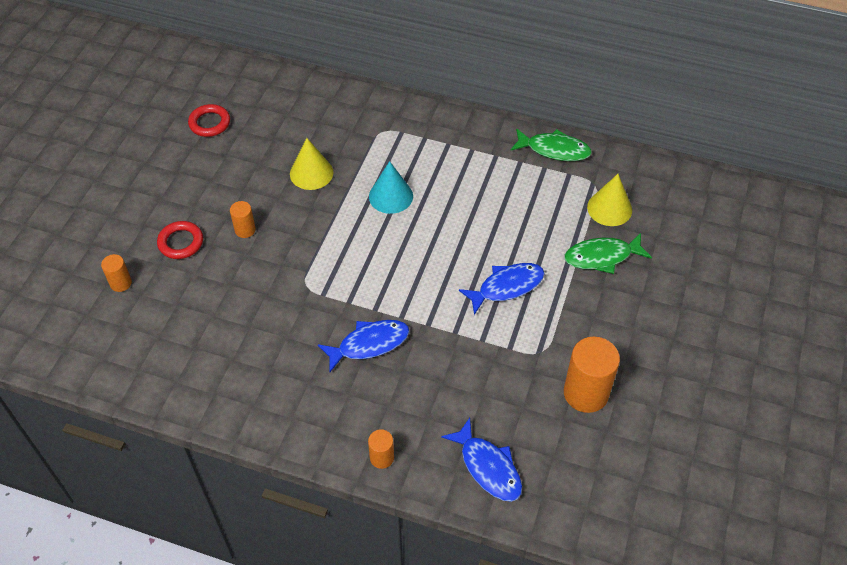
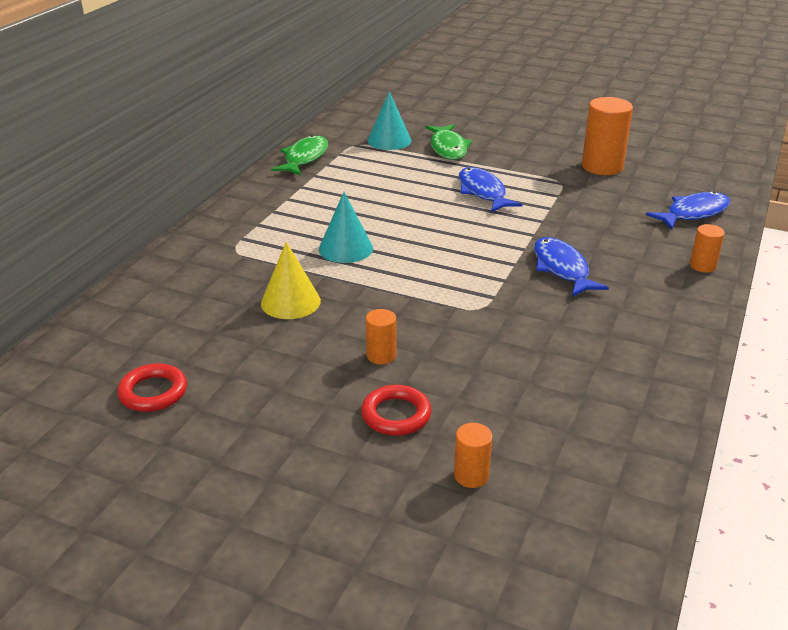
camera: 85 degrees left, 20 degrees down
(609, 208) = (389, 140): yellow cone -> turquoise cone

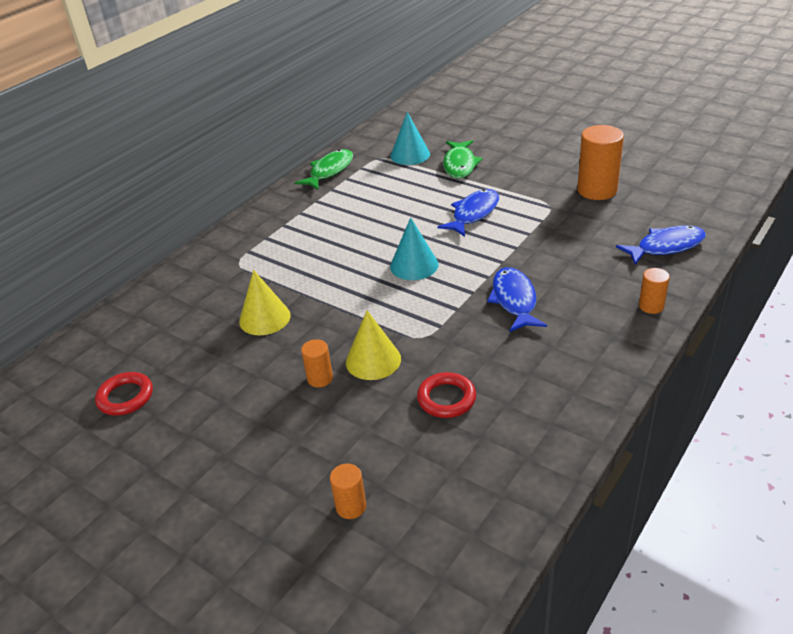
camera: 15 degrees right, 5 degrees up
(345, 248) = (330, 267): turquoise cone -> turquoise cone (414, 265)
(396, 415) = (310, 439): red ring -> red ring (446, 398)
(434, 334) = (373, 360): none -> yellow cone
(483, 192) = (473, 213): blue fish -> blue fish turned 45 degrees clockwise

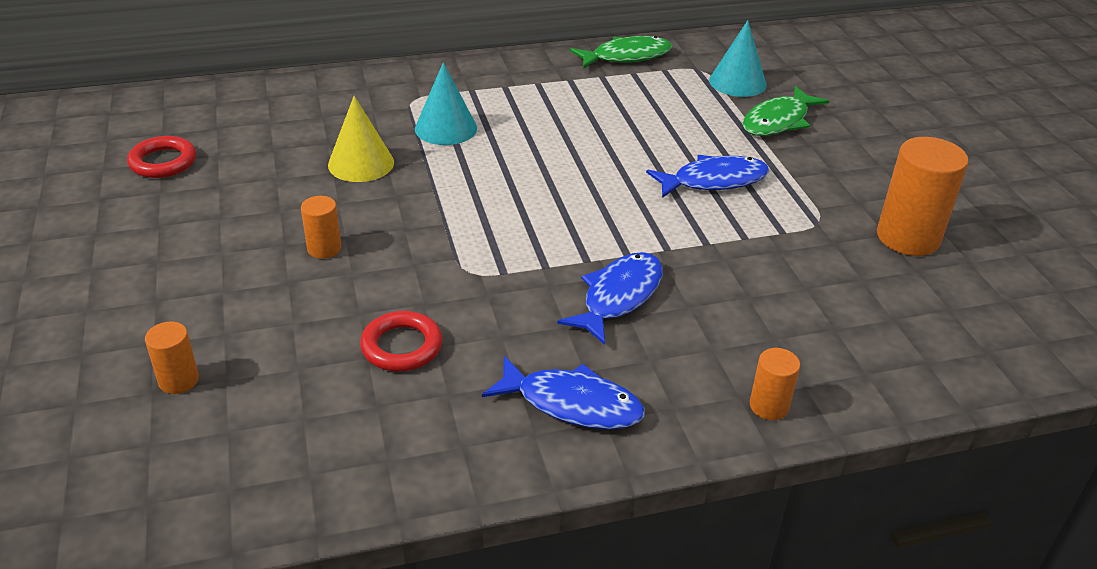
camera: 35 degrees right, 0 degrees up
(373, 360) = (393, 263): yellow cone -> none
(414, 265) = (569, 197): turquoise cone -> turquoise cone (446, 128)
(666, 247) = (898, 353): blue fish -> blue fish (572, 404)

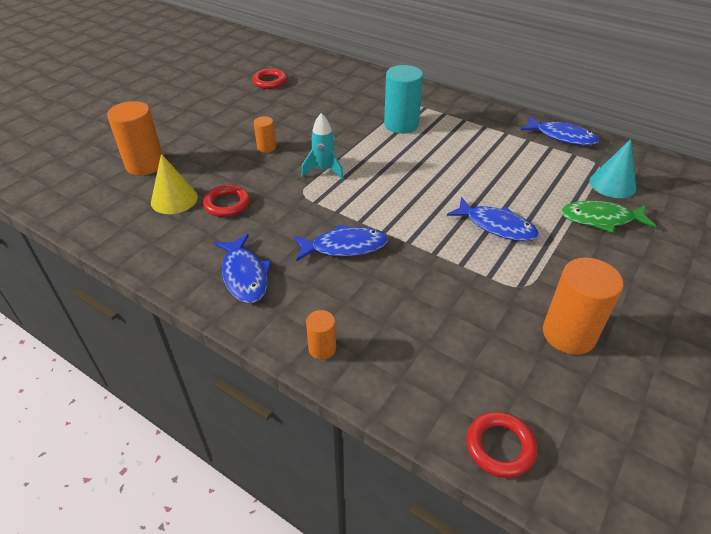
camera: 50 degrees right, 5 degrees up
(178, 380) = (145, 165): orange cylinder -> orange cylinder, size x1.93
(361, 163) = (338, 121): yellow cone -> yellow cone (174, 199)
(446, 128) = (401, 125): turquoise cone -> turquoise cylinder
(449, 232) = (324, 170): none -> turquoise rocket
(626, 57) = (562, 137): green fish -> blue fish
(1005, 362) = (500, 446): none -> red ring

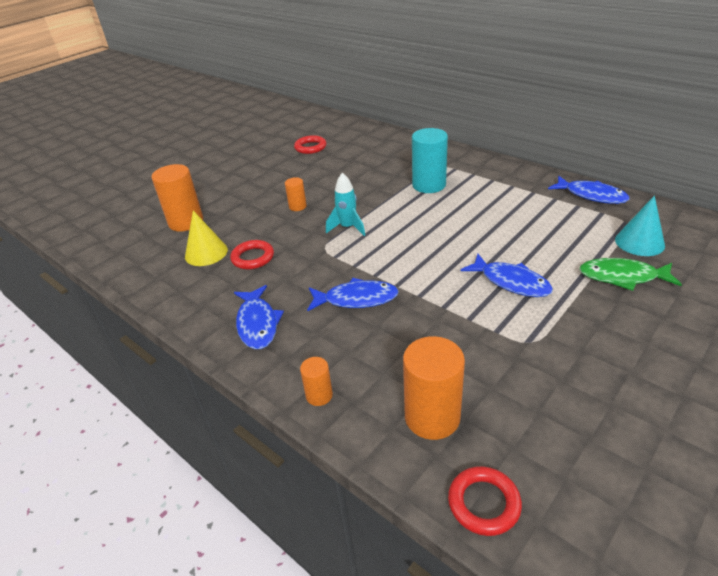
camera: 10 degrees right, 5 degrees down
(568, 334) = (573, 392): orange cylinder -> orange cylinder (432, 417)

